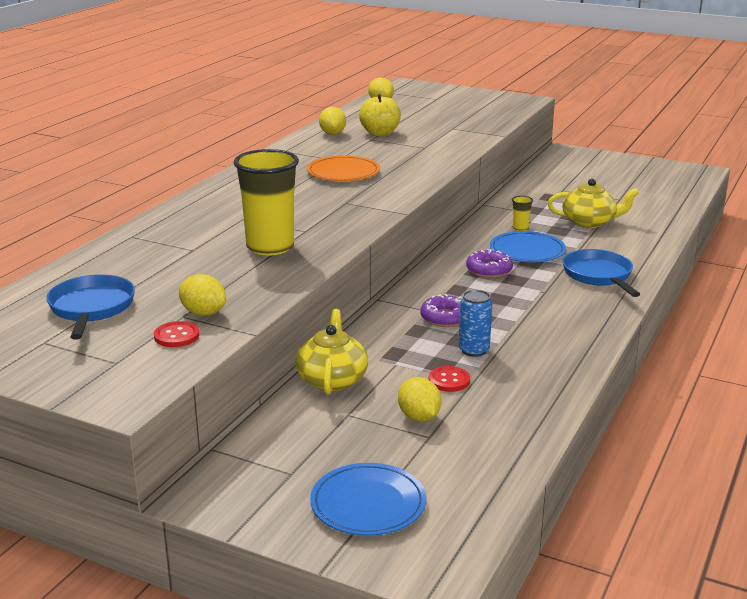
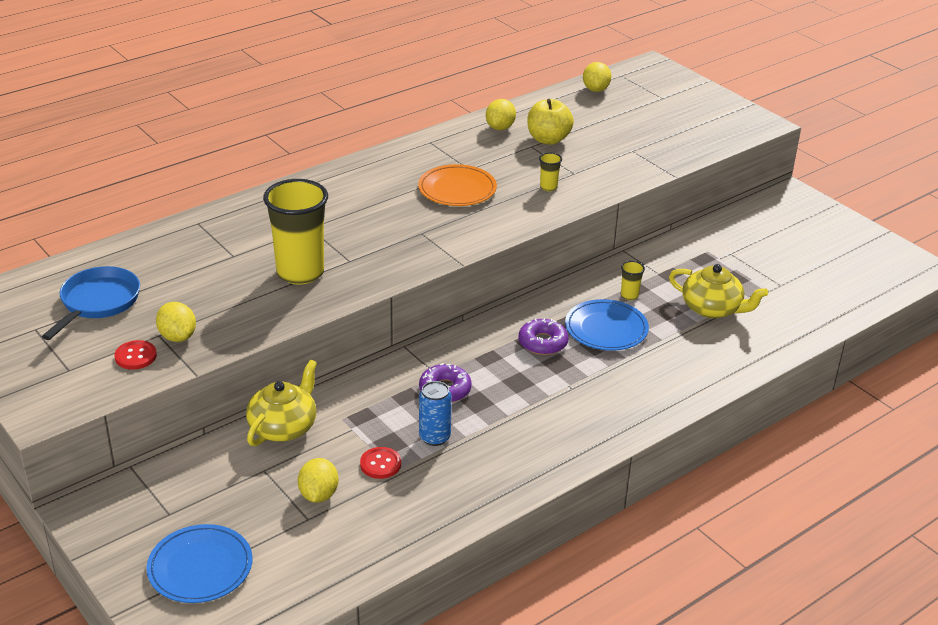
camera: 25 degrees right, 10 degrees up
(415, 158) = (548, 187): none -> yellow cup
(599, 275) = (647, 385): blue pan -> none

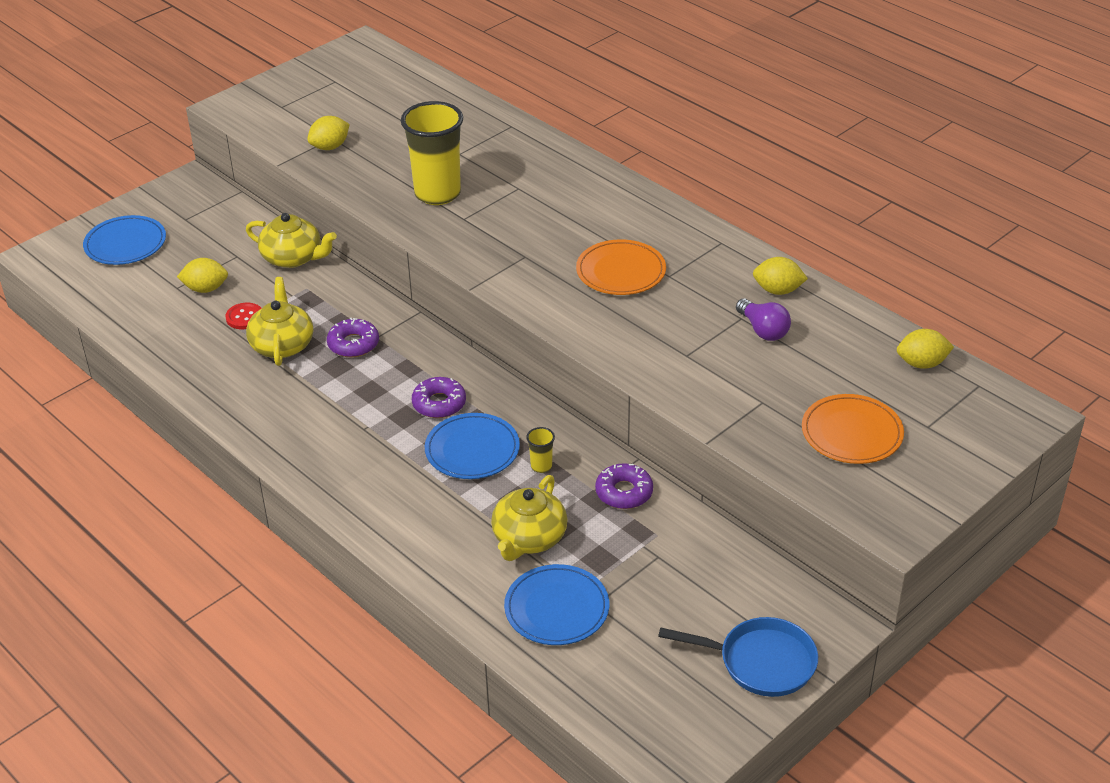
camera: 85 degrees right, 5 degrees up
(98, 302) = (375, 101): blue pan -> blue pan (761, 662)
(135, 356) = (301, 132): red button -> none
(434, 437) = (282, 345): blue can -> yellow teapot
(548, 139) = (763, 330): yellow apple -> purple light bulb
(548, 187) = (646, 337): yellow cup -> none
(661, 260) = (624, 492): none -> purple donut
(667, 123) = (852, 433): none -> orange plate
(786, 302) = (556, 608): none -> blue plate

